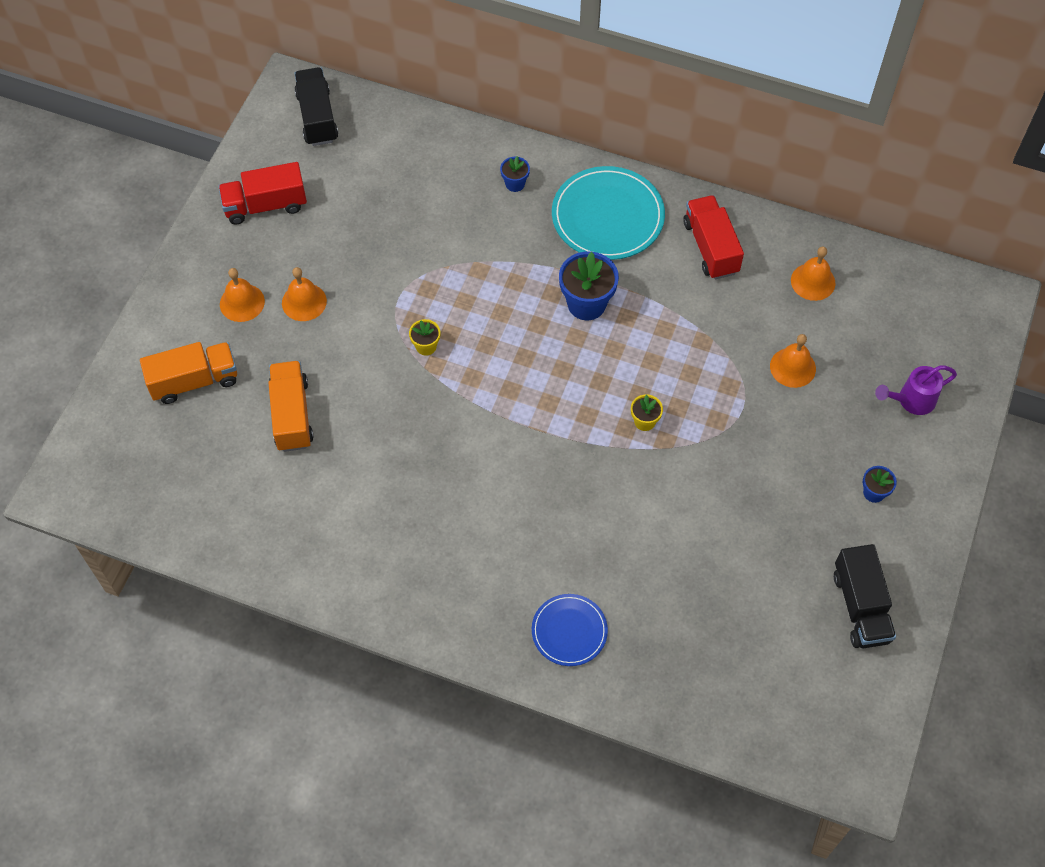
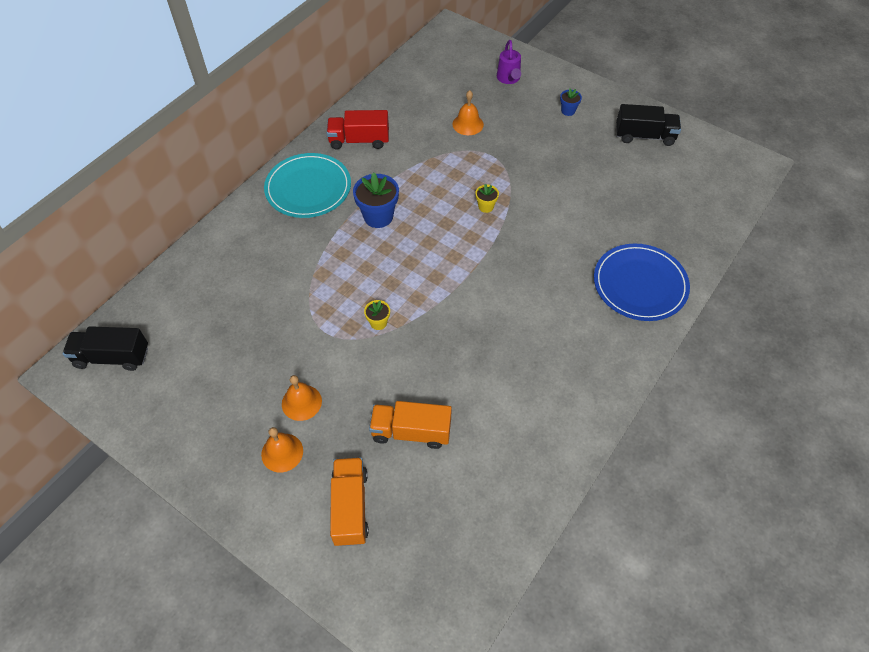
camera: 75 degrees left, 5 degrees down
(265, 205) = (186, 415): red truck -> none
(515, 184) = (252, 235): blue flower pot -> none
(569, 631) = (640, 284): blue plate -> blue plate, size x1.71
(813, 281) = (407, 99): orange bell -> none

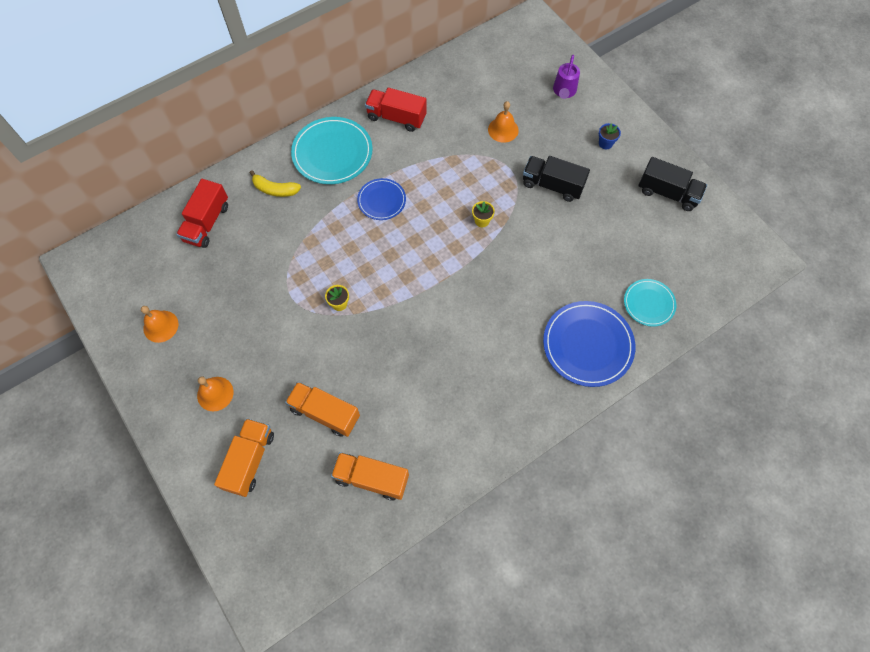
camera: 20 degrees right, 10 degrees up
(112, 357) = (115, 262): black truck -> black truck (552, 185)
(201, 289) = (207, 223): none -> red truck
(263, 237) = (275, 189): none -> yellow banana
(301, 402) = (247, 355): orange bell -> orange bell (160, 326)
(378, 216) = (381, 200): blue flower pot -> blue plate
(490, 479) = (371, 478): none -> orange truck
(676, 232) = (649, 303): none -> turquoise plate

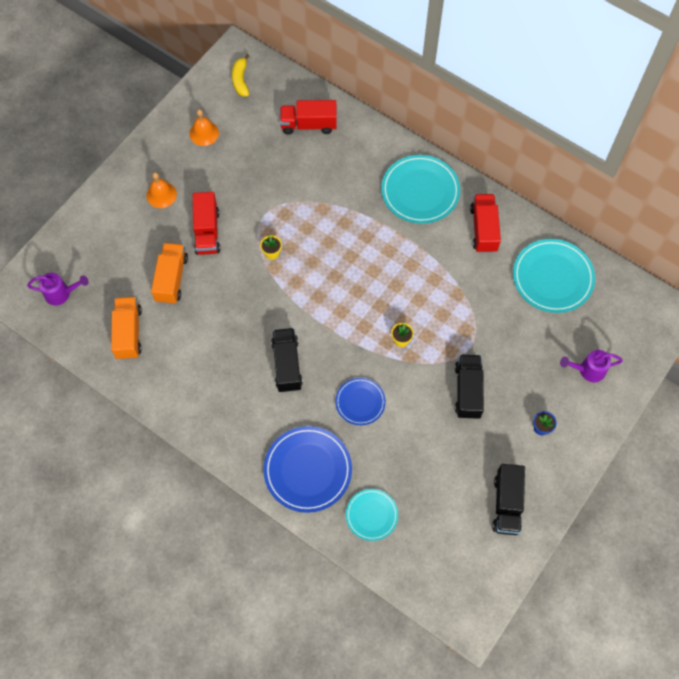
camera: 70 degrees right, 0 degrees up
(250, 460) = (116, 241): orange truck -> none
(275, 189) = (362, 161): yellow banana -> yellow banana (240, 80)
(284, 359) = (207, 232): none -> red truck
(289, 543) = (61, 294): none -> purple watering can
(381, 200) = (387, 249): blue plate -> blue plate (360, 402)
(467, 84) = (552, 277): none -> turquoise plate
(470, 328) = (287, 365): none -> black truck
(503, 130) = (513, 327): orange bell -> none

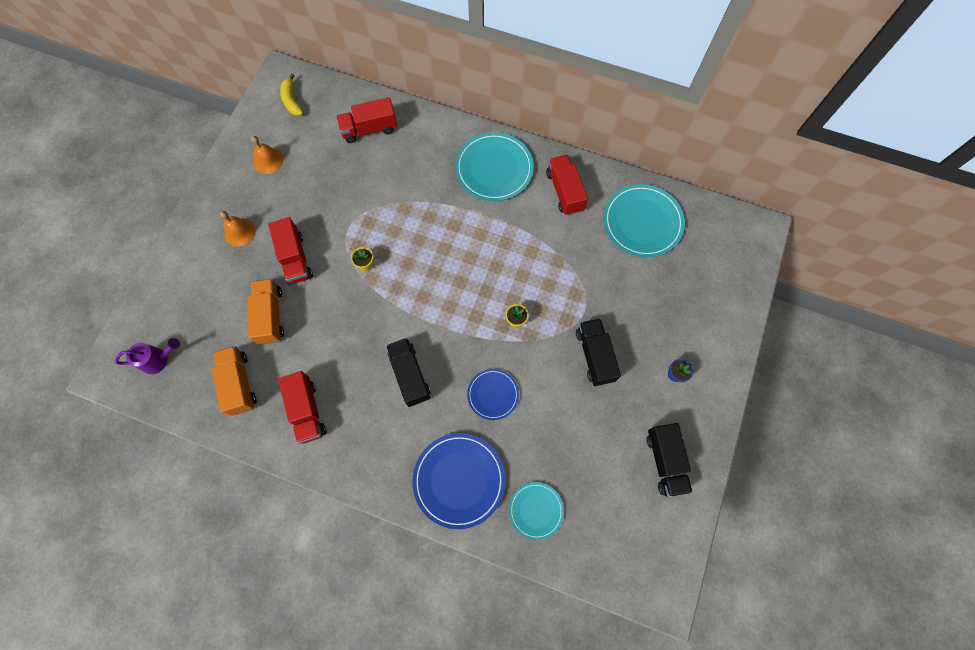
camera: 15 degrees left, 5 degrees up
(184, 373) = (307, 411): none -> red truck
(588, 370) = (702, 305): purple watering can -> none

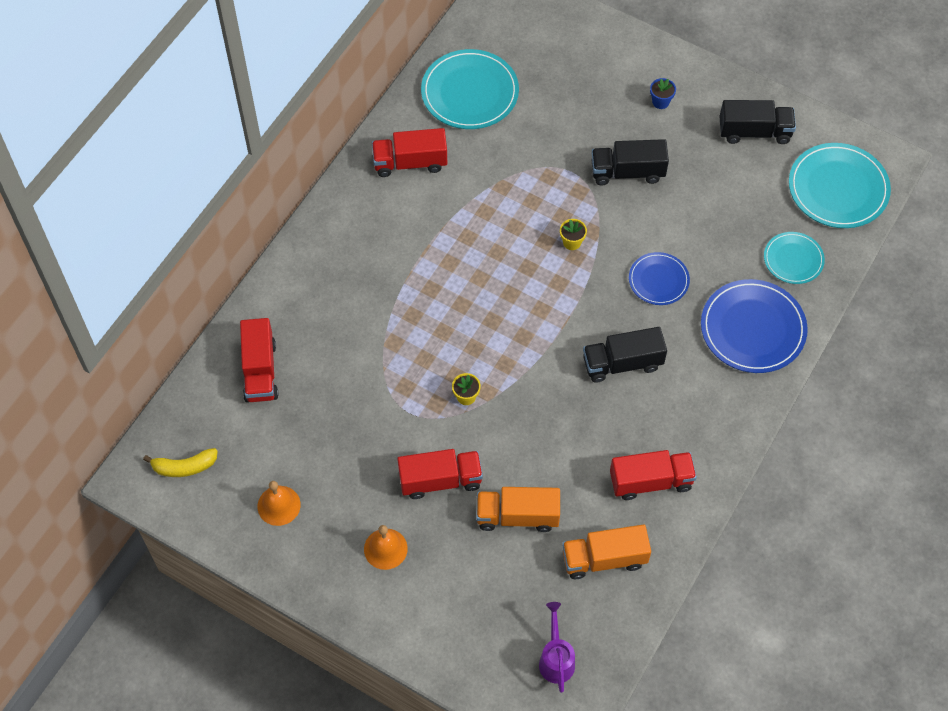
camera: 80 degrees left, 10 degrees down
(494, 169) = (359, 233): turquoise plate -> turquoise plate (838, 188)

